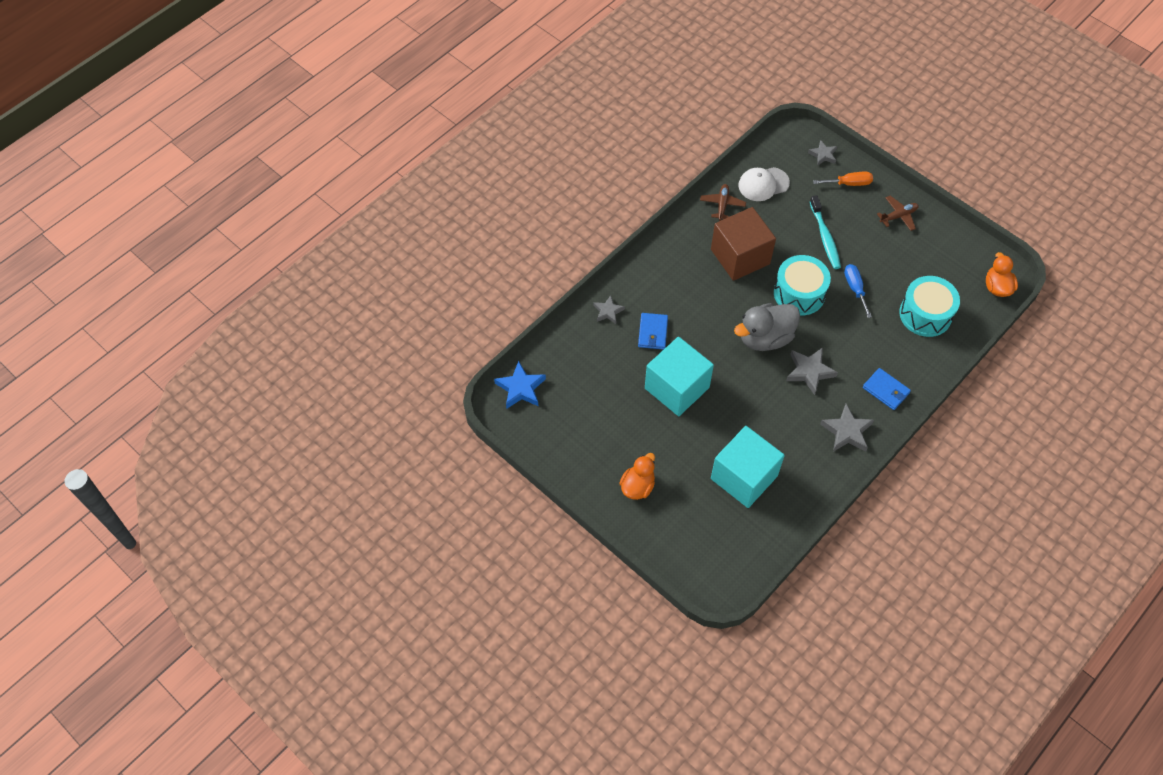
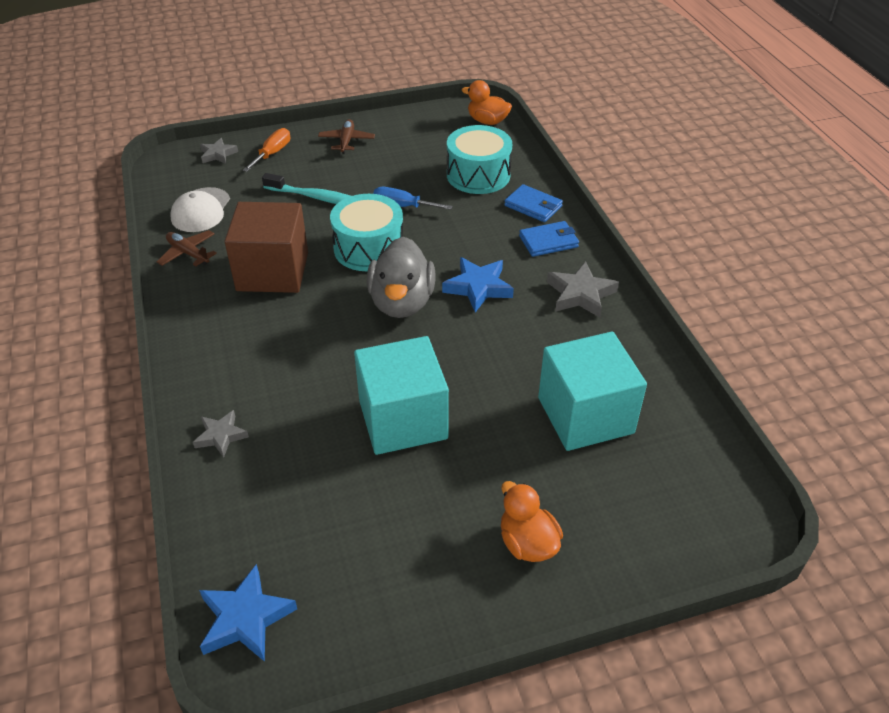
camera: 60 degrees left, 15 degrees down
(653, 332) = (298, 403): blue wallet -> blue wallet (533, 206)
(809, 371) = (478, 287): grey star -> blue star

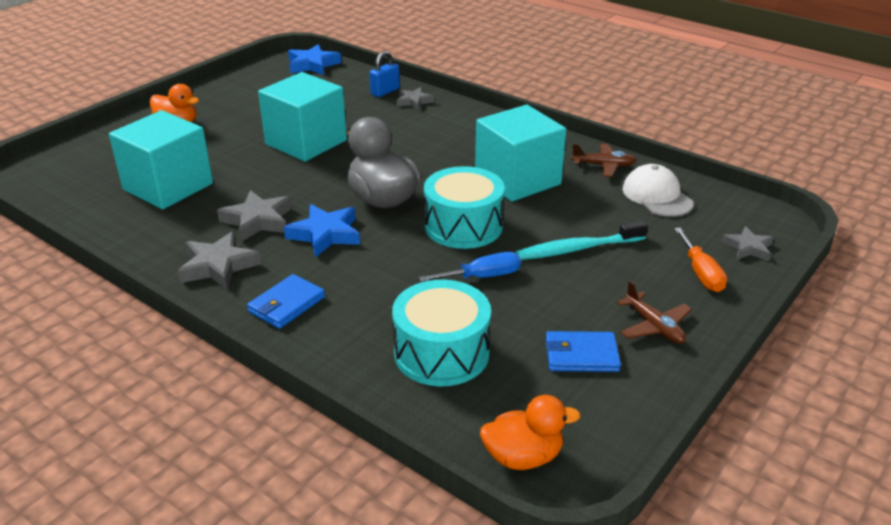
camera: 145 degrees right, 10 degrees down
(228, 477) = (385, 91): none -> blue padlock
(272, 271) = (517, 180): brown cube -> turquoise cube
(523, 327) = (258, 220): none -> grey star
(533, 206) = (336, 340): blue wallet -> blue wallet (581, 355)

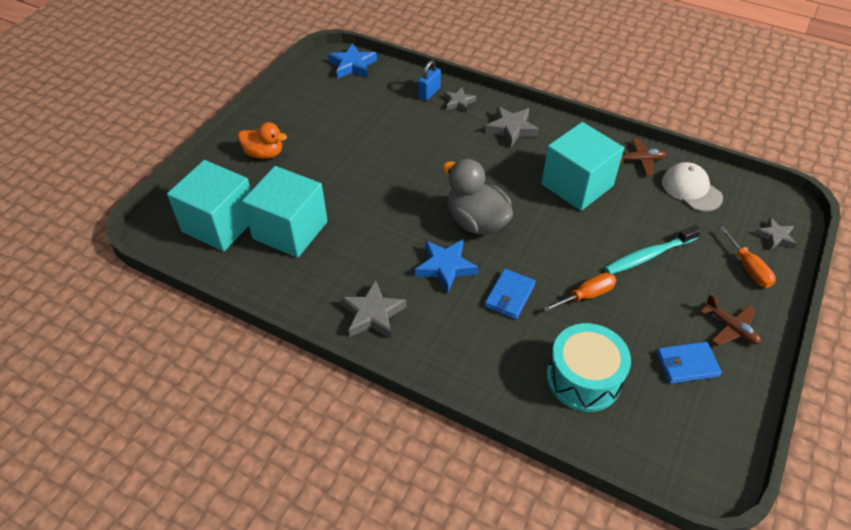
camera: 10 degrees left, 15 degrees up
(258, 220) = (384, 259): grey star -> grey star (511, 129)
(286, 304) = (445, 347): blue wallet -> blue wallet (509, 296)
(306, 142) = (386, 163): turquoise cube -> turquoise cube (220, 224)
(463, 226) = (552, 243): turquoise drum -> none
(482, 277) = (586, 295): blue screwdriver -> orange screwdriver
(523, 457) = (677, 468): orange duck -> none

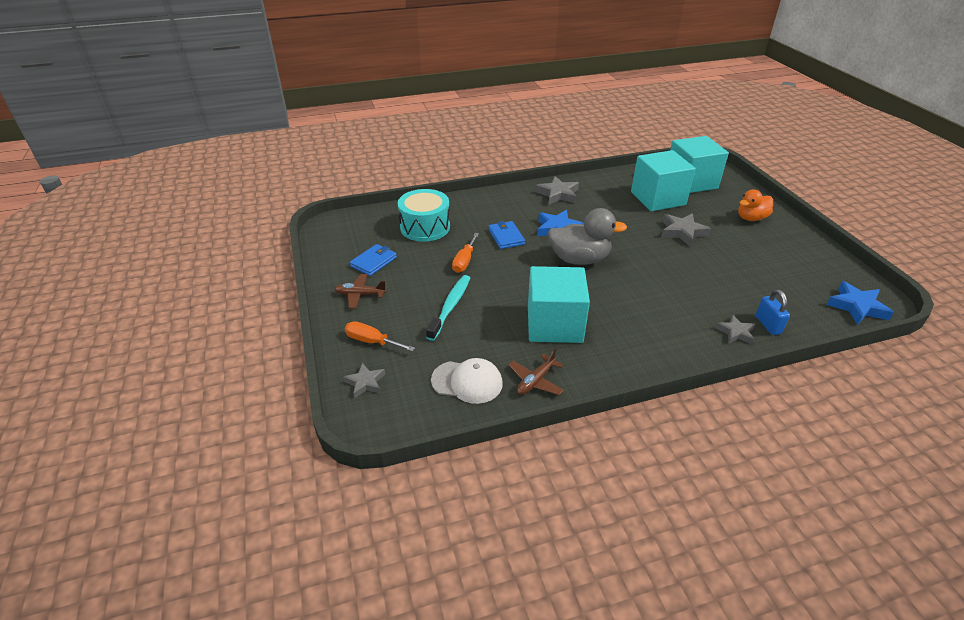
camera: 135 degrees right, 10 degrees down
(511, 129) = (663, 337): grey star -> grey star (682, 232)

